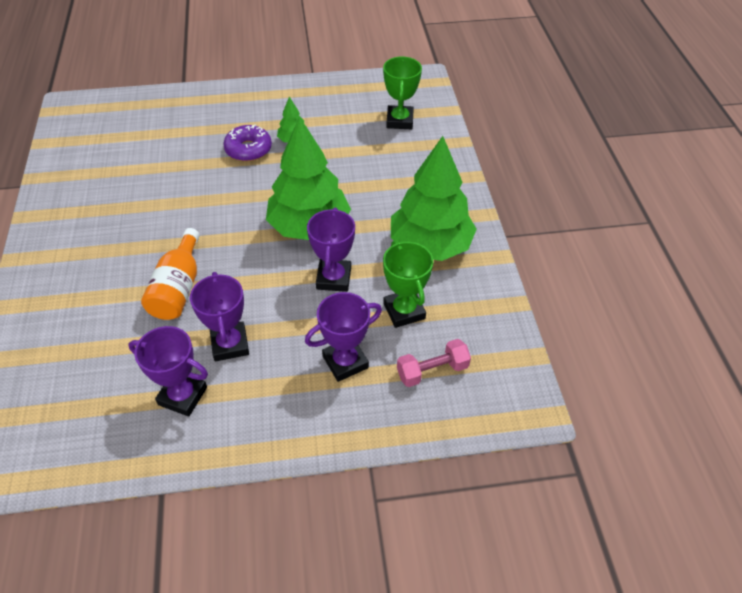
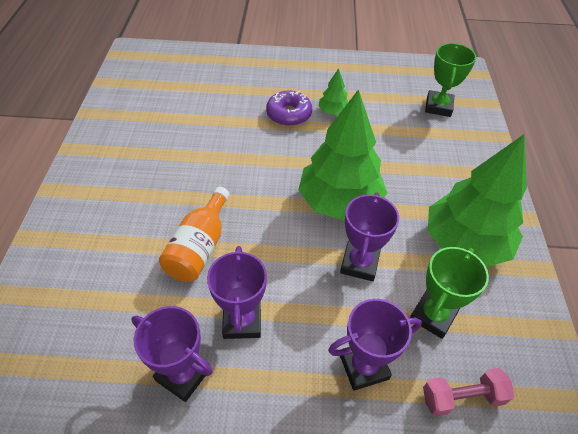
camera: 10 degrees right, 0 degrees up
(404, 311) = (433, 315): green trophy -> green trophy turned 45 degrees clockwise

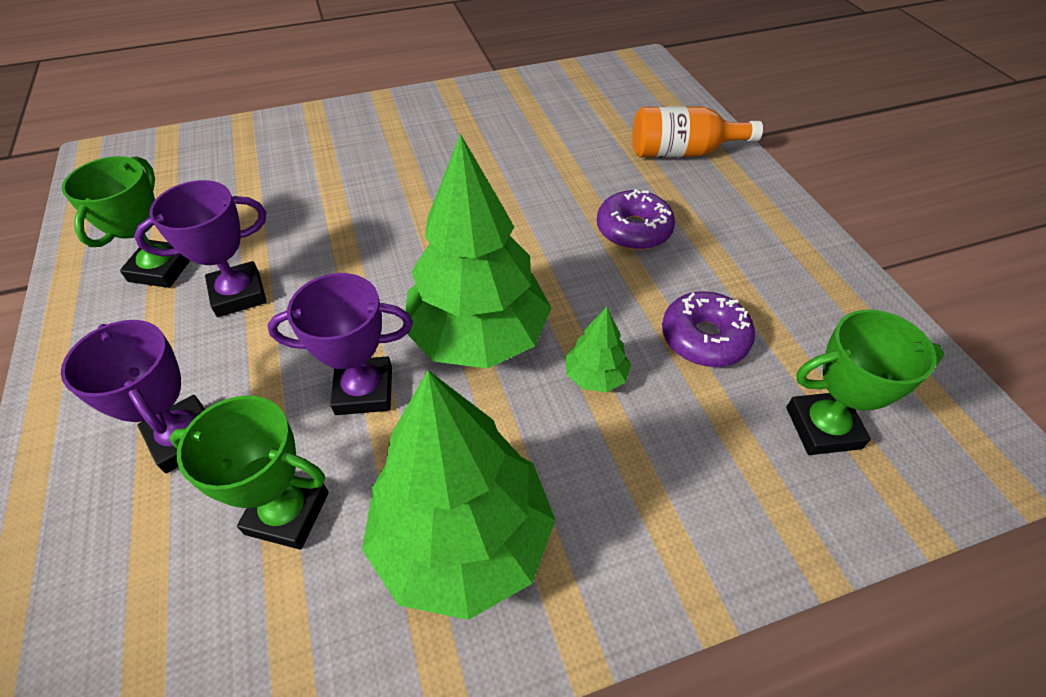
camera: 70 degrees right, 0 degrees up
(183, 374) = (161, 269): purple trophy -> green trophy
(199, 247) = (339, 224): orange bottle -> orange bottle (682, 152)
(333, 111) = (680, 277): green tree -> green tree (595, 376)
(376, 120) = (704, 338): none -> purple donut
(462, 397) = (139, 584): pink dumbbell -> none

